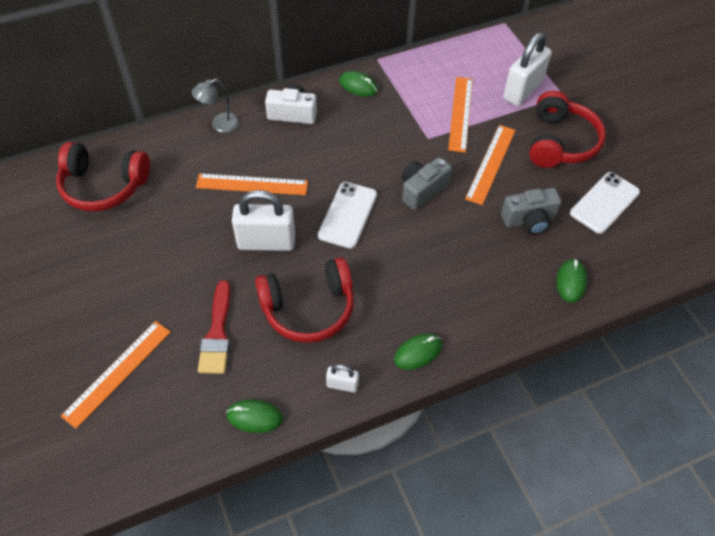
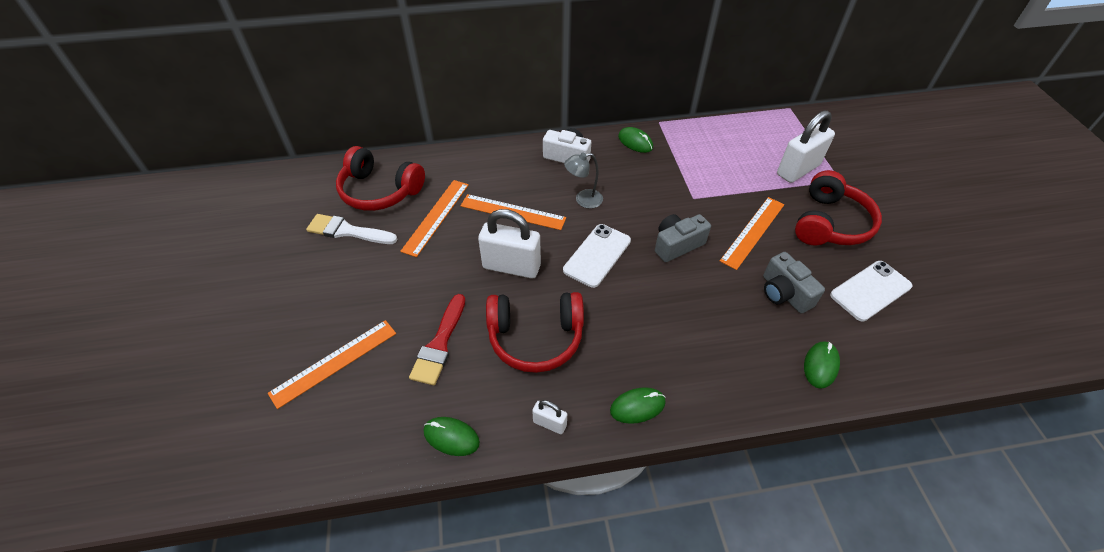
camera: 15 degrees right, 5 degrees down
(84, 236) = (348, 231): none -> white brush
(219, 125) = (498, 156): grey lamp -> grey lamp (583, 200)
(460, 113) = (730, 181): orange ruler -> orange ruler (436, 217)
(529, 220) = (784, 293): grey camera -> grey camera turned 60 degrees clockwise

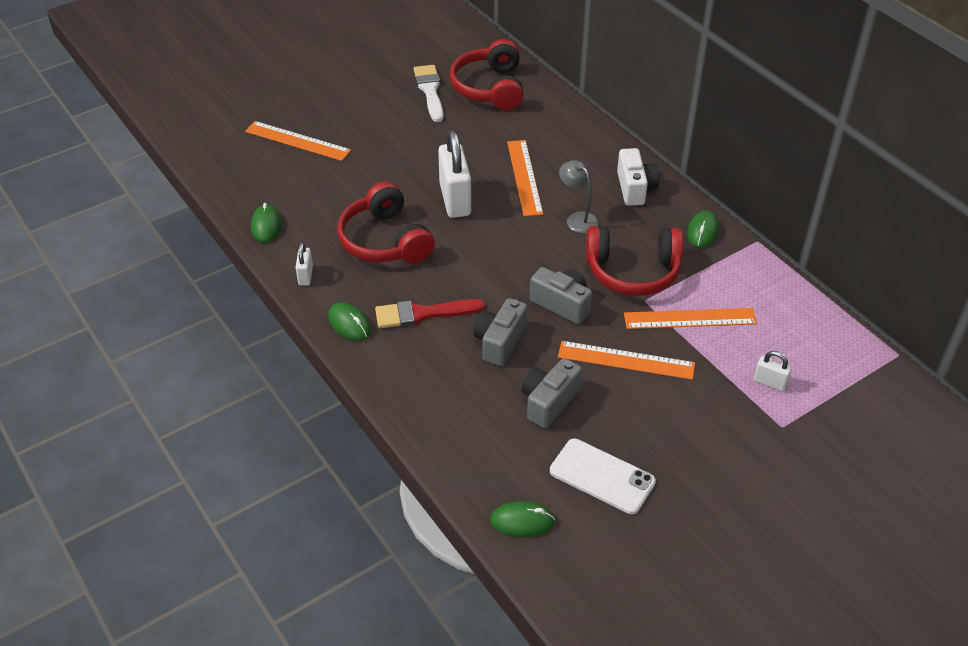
camera: 65 degrees right, 5 degrees down
(436, 217) = (483, 133): orange ruler -> orange ruler (690, 319)
(440, 344) = (346, 188): red brush -> red brush (423, 314)
(597, 255) = (507, 250): white phone -> none
(705, 300) = (499, 342): none -> grey camera
(798, 170) = (770, 382): white padlock -> white padlock, size x0.48
(820, 365) = (468, 445): green mouse -> green mouse (522, 521)
(830, 223) = (691, 427): red headphones -> red headphones (633, 272)

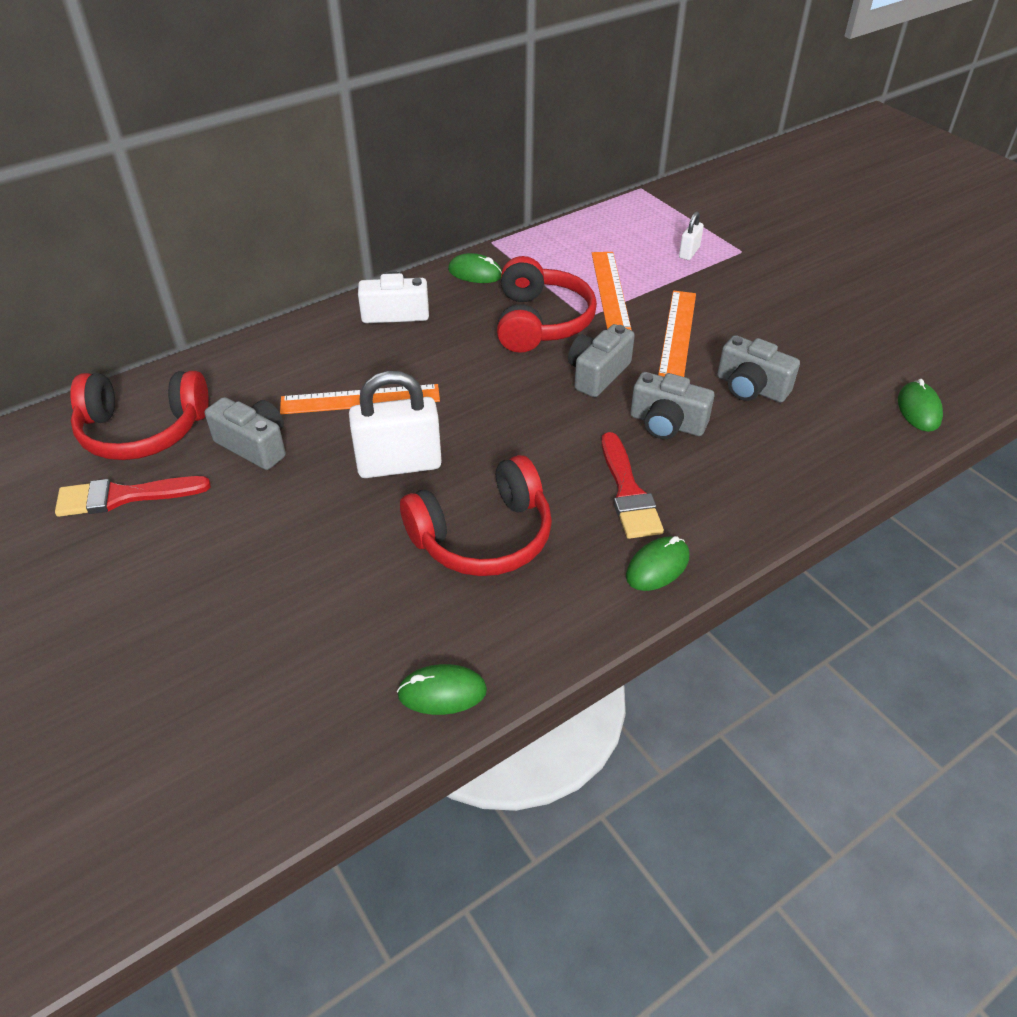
camera: 90 degrees left, 0 degrees up
(297, 141) = (211, 668): orange ruler -> none
(305, 275) = (562, 626): white padlock -> none
(430, 91) = (124, 496): white brush -> red brush
(475, 135) = (254, 445): none -> grey camera
(577, 219) = (448, 358): grey lamp -> none
(602, 476) = (839, 356): white phone -> none

